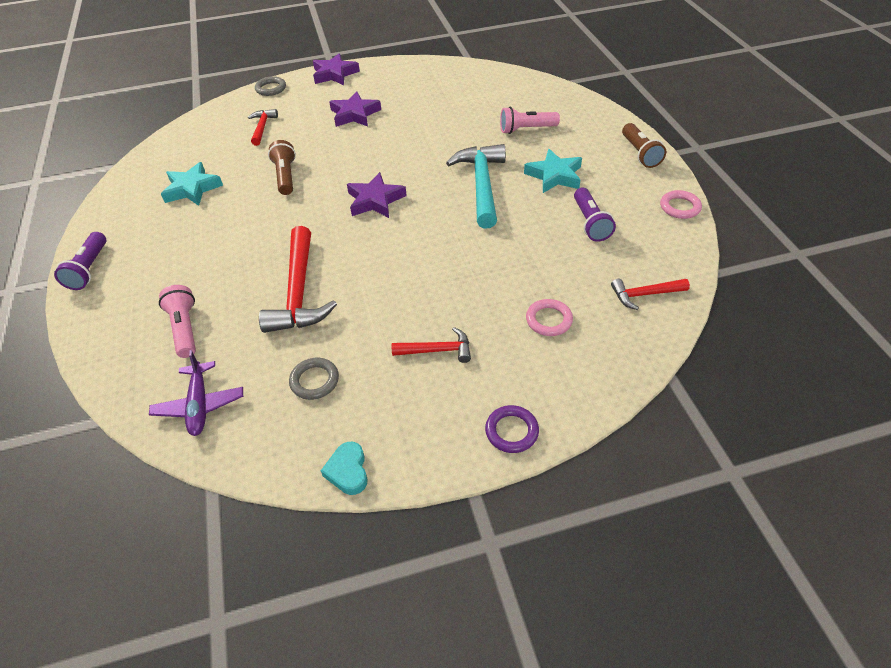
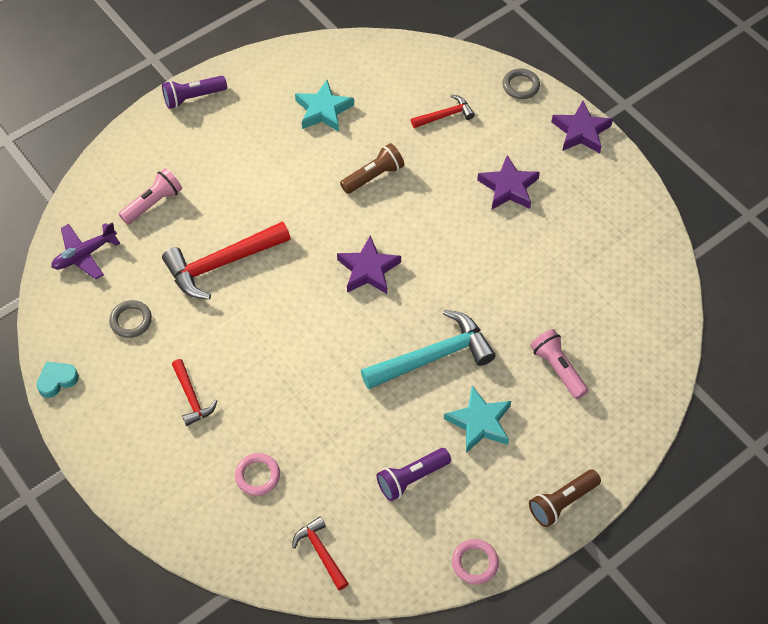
camera: 65 degrees right, 10 degrees up
(511, 431) = (126, 481): purple ring -> none

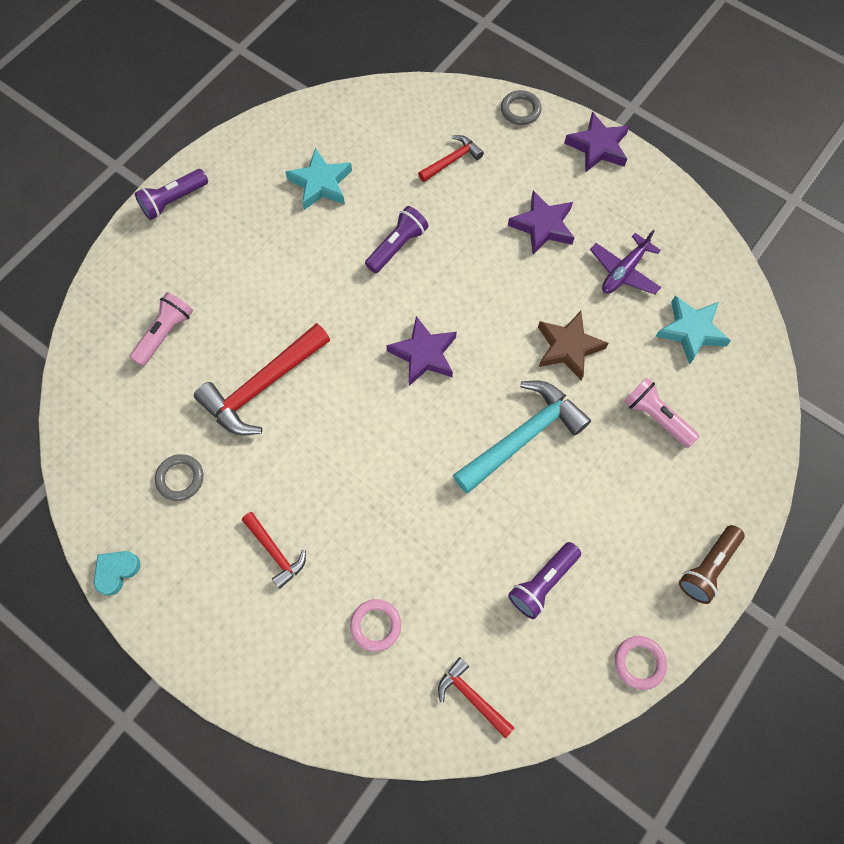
camera: 15 degrees left, 10 degrees up
(85, 254) = (105, 413): purple plane -> purple plane (624, 271)
(374, 176) = (397, 246): brown flashlight -> purple flashlight
(479, 422) = (594, 499): turquoise star -> turquoise star (691, 331)
(497, 293) = (568, 347): none -> brown star

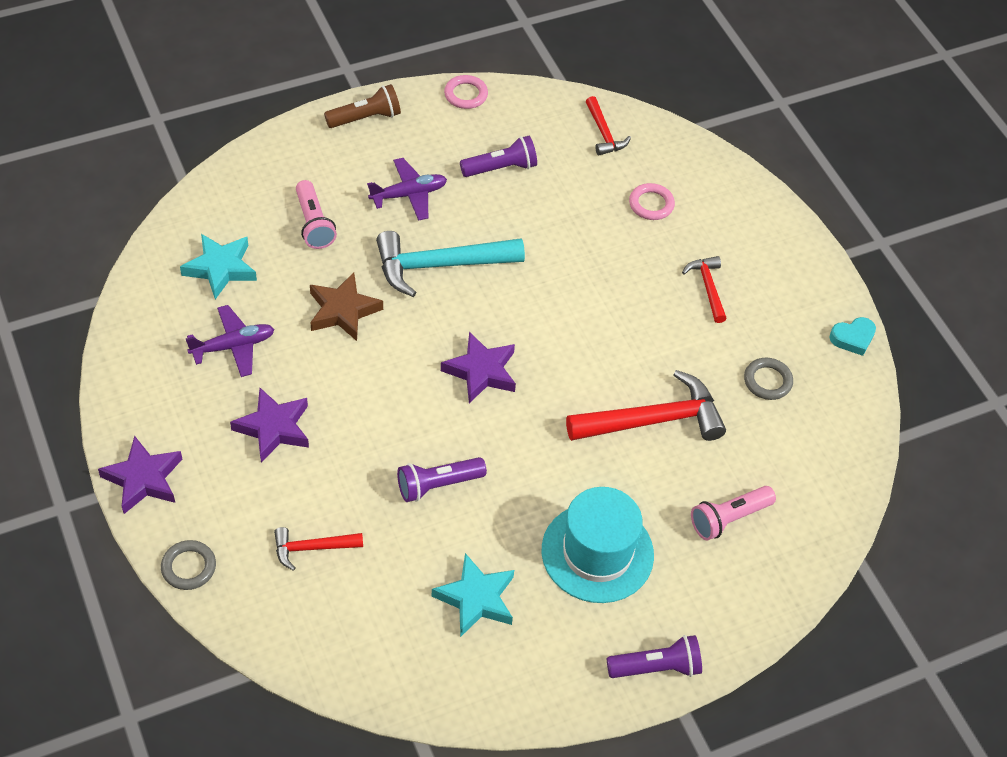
camera: 155 degrees left, 15 degrees down
(253, 257) = (597, 552): none -> turquoise hat
(602, 498) = (409, 194): none -> purple plane

